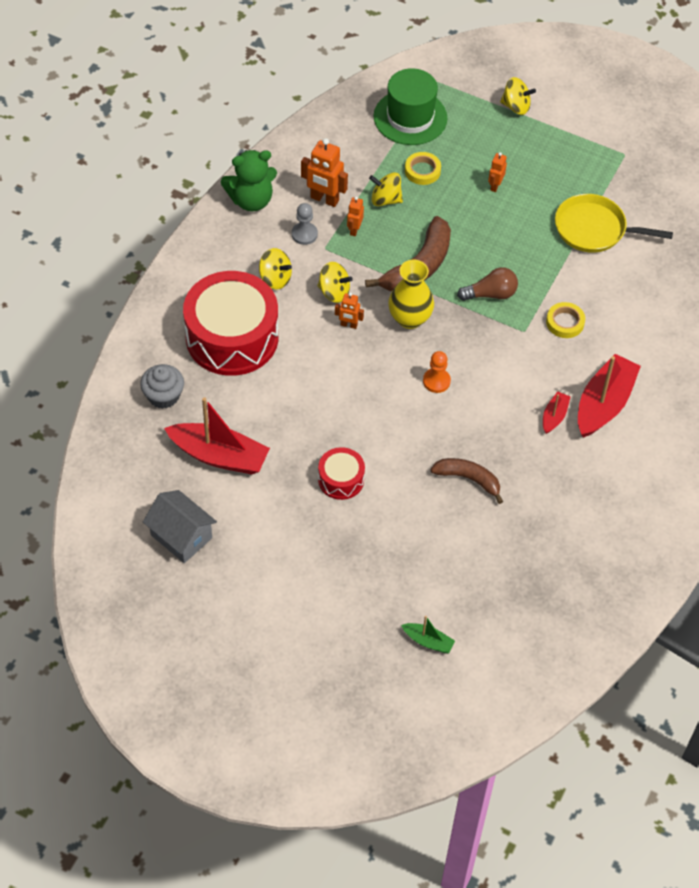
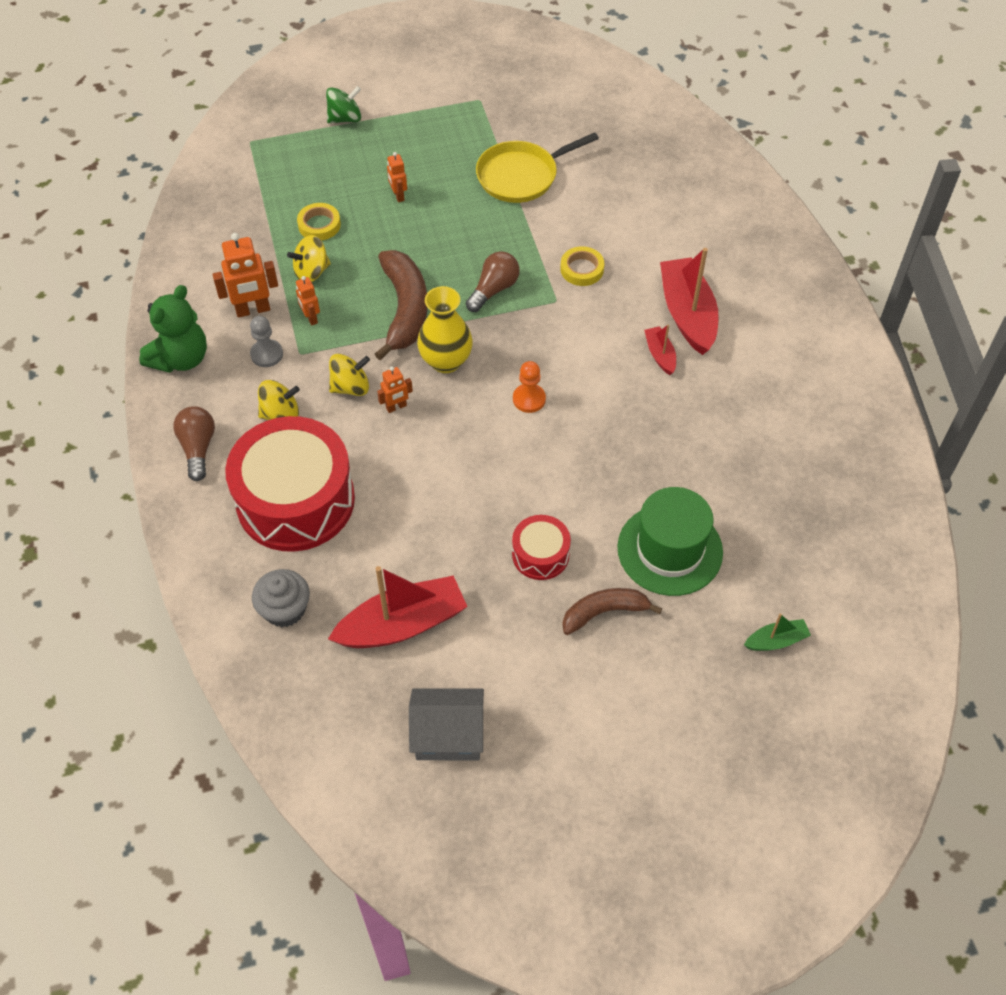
camera: 40 degrees left, 0 degrees up
(207, 264) = (198, 448): none -> brown light bulb
(410, 117) = (258, 186): green hat -> green hat (670, 550)
(468, 479) = (650, 465): brown banana -> brown banana (604, 612)
(516, 106) = (345, 118): yellow spinning top -> green spinning top

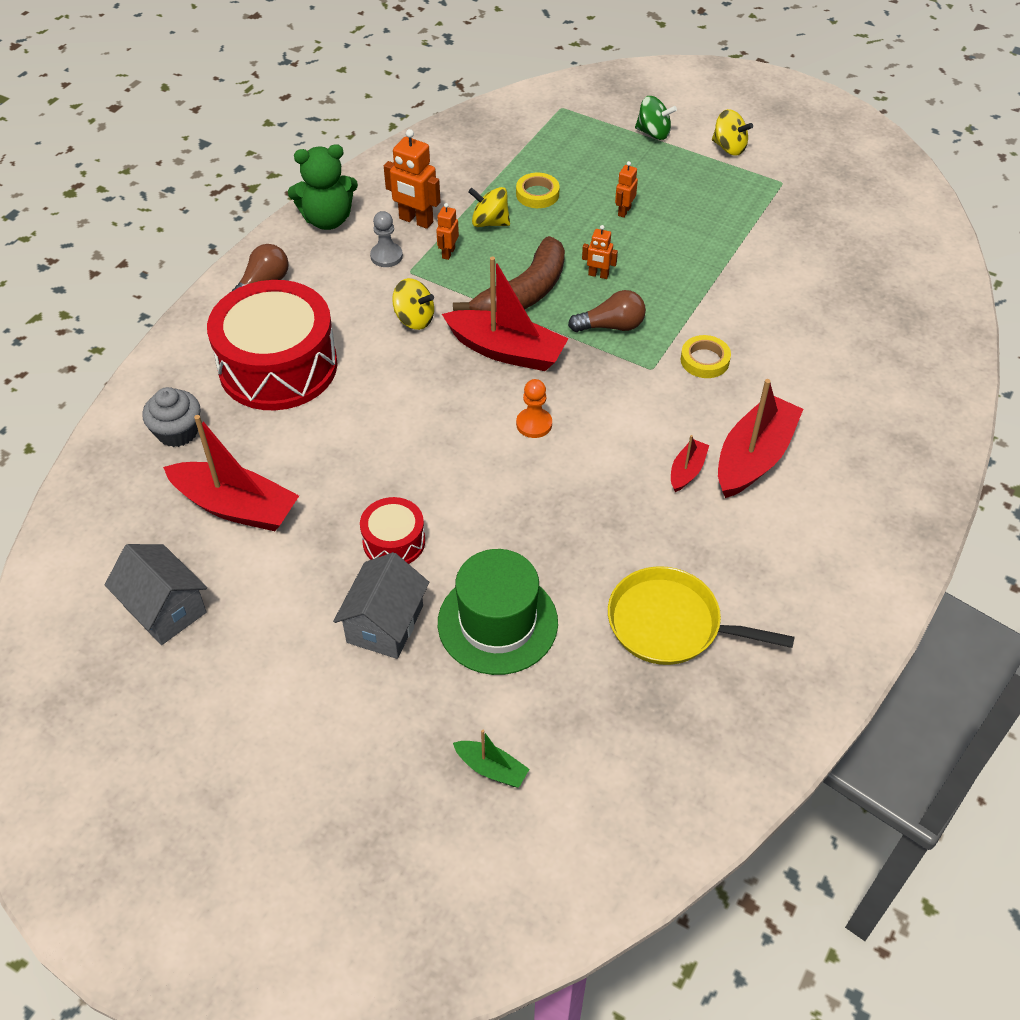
camera: 45 degrees right, 5 degrees down
(281, 414) = (343, 303): yellow spinning top -> yellow spinning top (729, 148)
(396, 407) = (428, 356): orange robot -> orange robot (598, 275)
(446, 361) = (506, 351): yellow vase -> red boat
(521, 176) = (744, 258): yellow pan -> yellow pan (670, 624)
(604, 612) = (385, 624): brown banana -> grey house

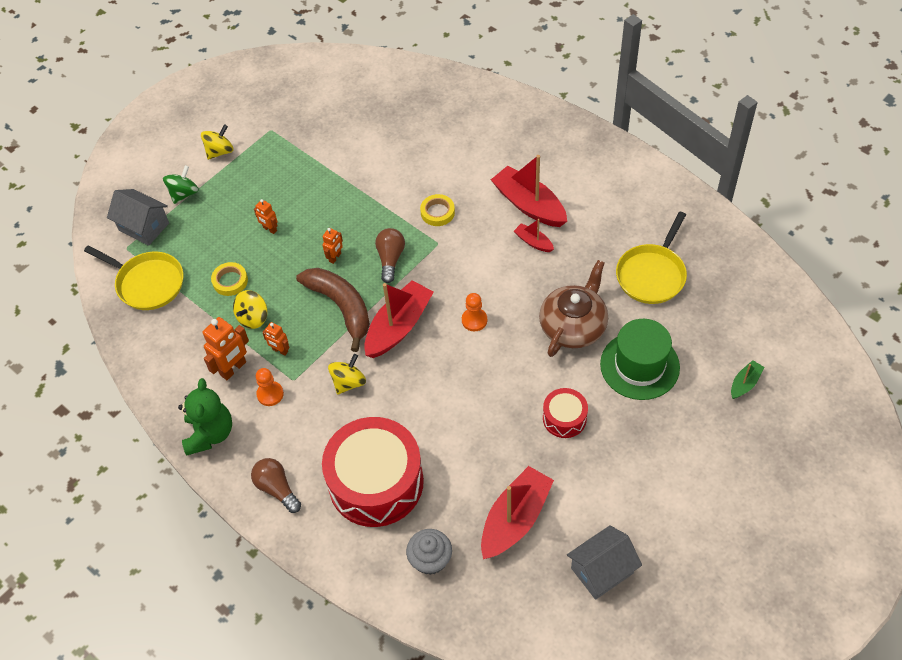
camera: 75 degrees left, 5 degrees up
(385, 624) = (632, 430): grey house -> grey house (144, 227)
(386, 256) = (270, 394): grey pawn -> orange pawn
(517, 133) = (148, 283): none -> yellow pan
(550, 535) = (573, 326): none -> brown teapot

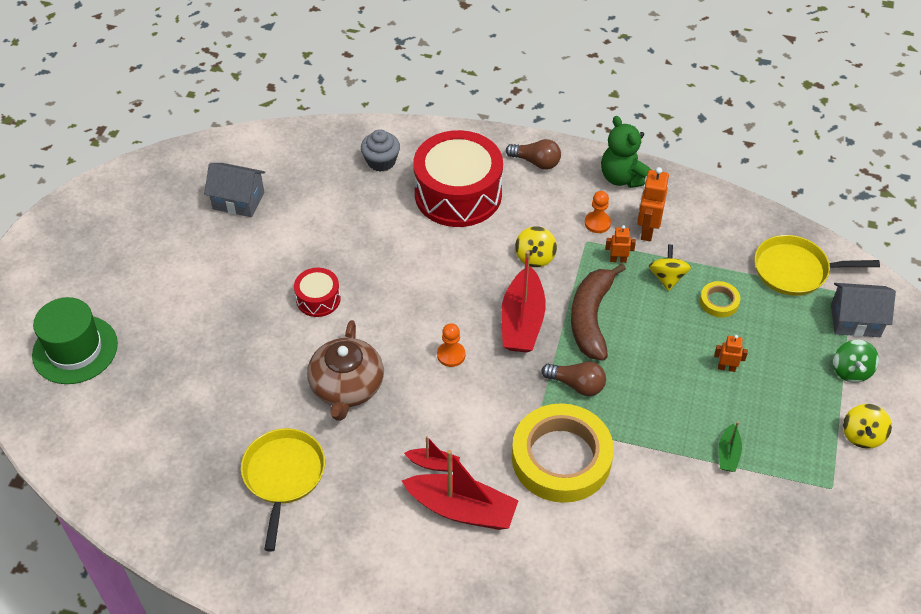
camera: 150 degrees right, 5 degrees down
(335, 257) = (635, 364): orange robot -> none
(341, 307) = (591, 318): brown banana -> brown banana turned 75 degrees clockwise
(390, 259) = (576, 384): brown light bulb -> brown light bulb turned 45 degrees counterclockwise
(437, 212) = (561, 458): yellow tape -> yellow tape, size x2.34
(515, 519) = (326, 209): red boat -> none
(602, 570) = (238, 201): grey house -> grey house turned 75 degrees clockwise
(639, 365) = (263, 372): green hat -> green hat (75, 349)
(745, 383) = (150, 394): green boat -> green boat (728, 453)

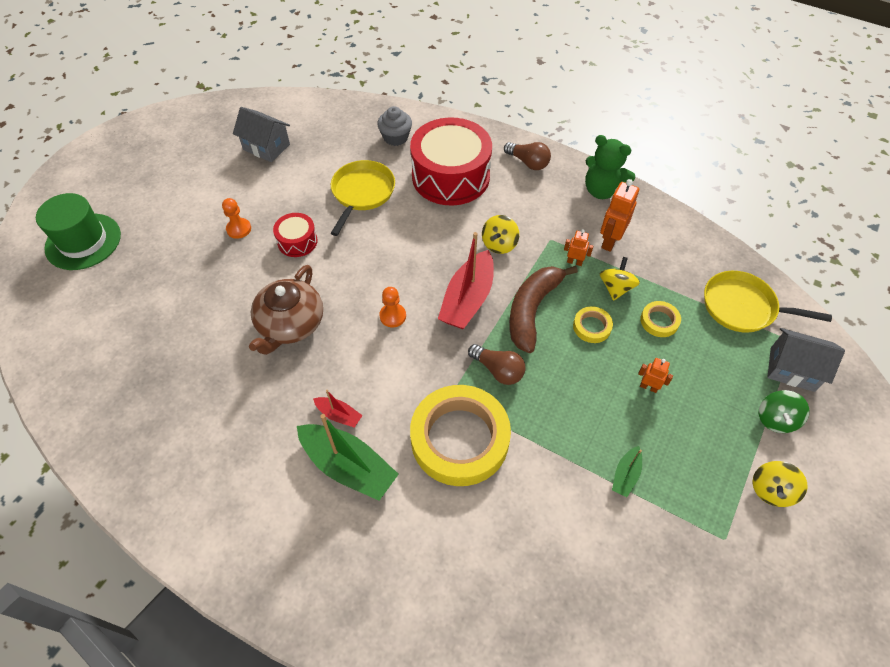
camera: 15 degrees right, 5 degrees up
(283, 476) = (202, 393): yellow pan -> yellow pan (362, 193)
(462, 509) = (348, 466): red boat -> green boat
(597, 223) = (566, 225): orange pawn -> orange pawn (239, 229)
(623, 178) = (602, 190): green teddy bear -> green teddy bear turned 45 degrees counterclockwise
(655, 322) = (592, 327): none -> yellow tape

